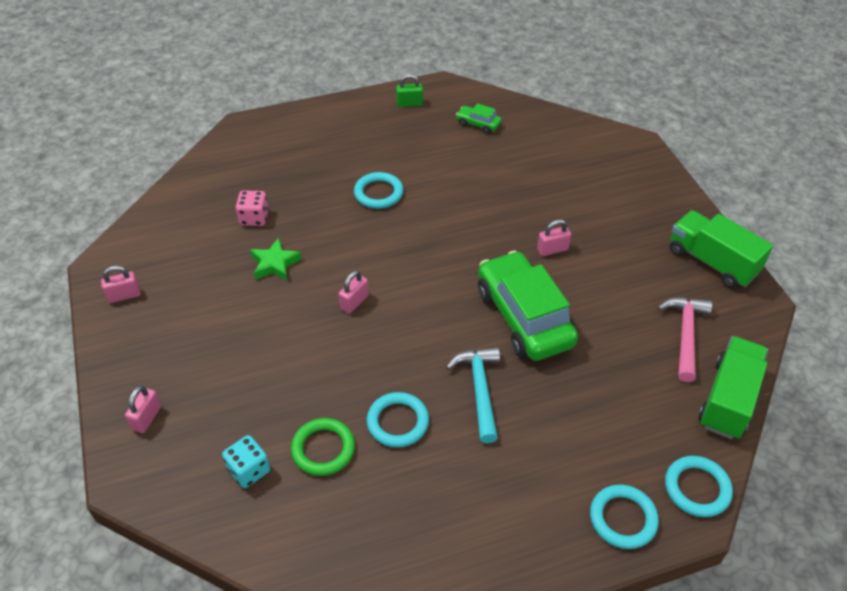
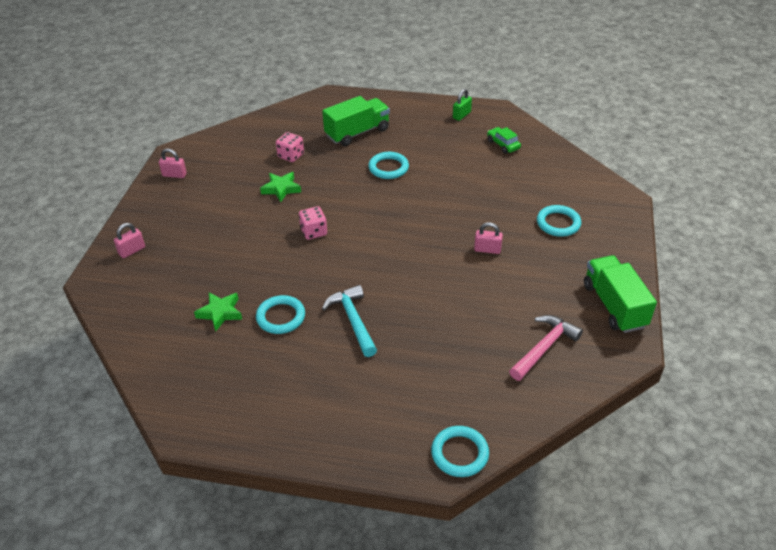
camera: 30 degrees right, 5 degrees down
(249, 470) = (166, 305): turquoise dice -> none
(323, 449) = (220, 313): green ring -> green star
(354, 302) = (314, 232): pink padlock -> pink dice
(409, 104) = (461, 115): green padlock -> green padlock turned 75 degrees counterclockwise
(479, 390) = (353, 320): turquoise hammer -> turquoise hammer turned 45 degrees counterclockwise
(523, 317) = (425, 286): green car -> none
(623, 518) = (385, 446): turquoise ring -> turquoise ring (558, 223)
(728, 399) = (540, 406): green truck -> green truck (357, 133)

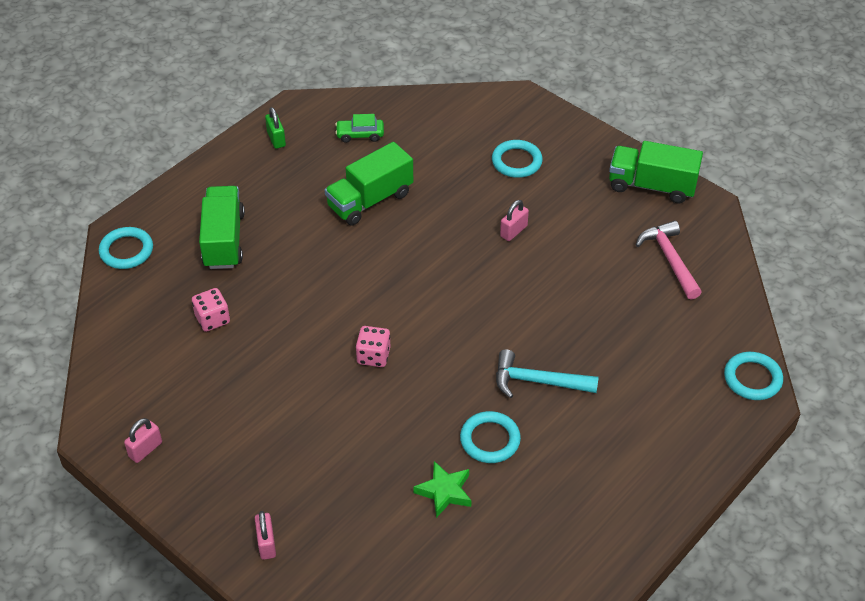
camera: 60 degrees left, 5 degrees up
(281, 189) = (270, 354): green star -> none
(388, 168) = (316, 244): turquoise ring -> turquoise ring (126, 251)
(448, 173) = (370, 200): none -> green truck

